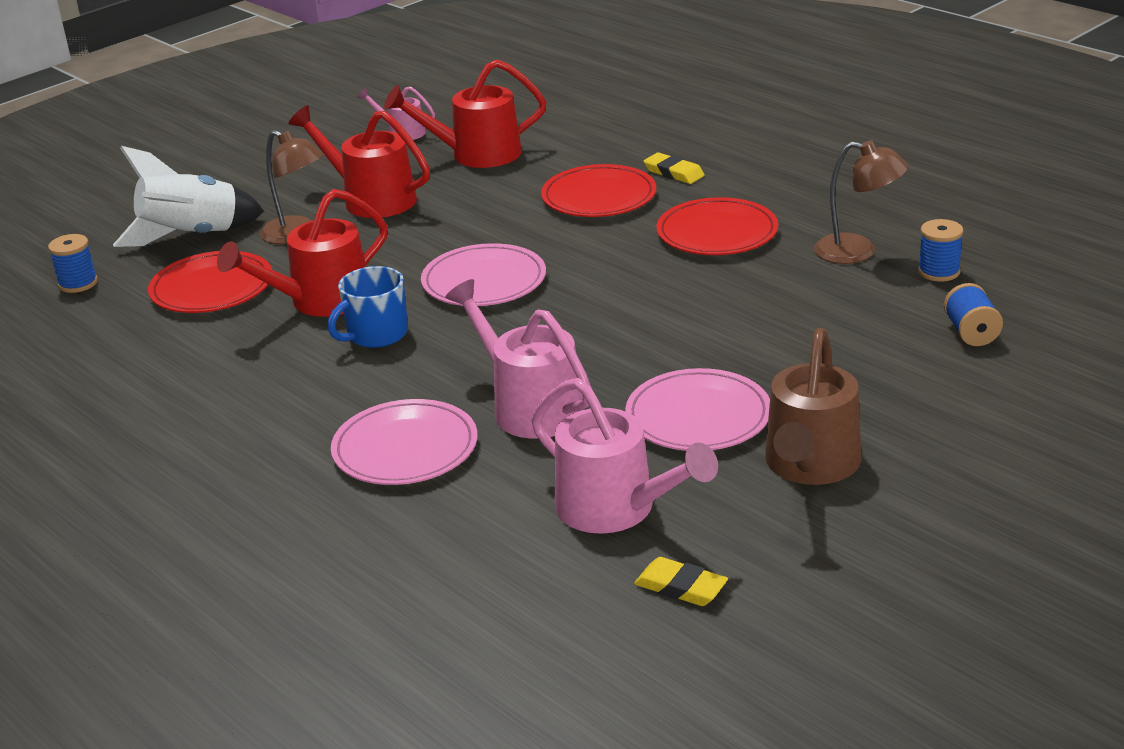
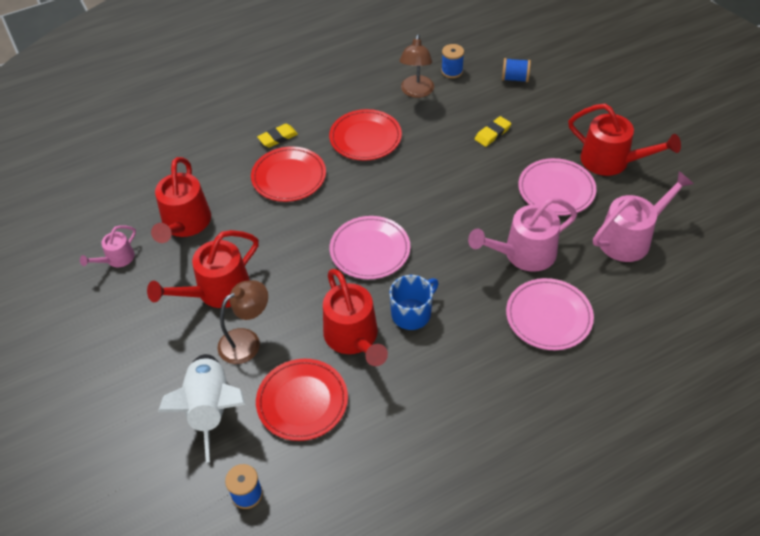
camera: 75 degrees left, 20 degrees up
(376, 334) = (412, 313): blue mug -> blue mug turned 105 degrees counterclockwise
(681, 587) = (698, 228): yellow eraser -> yellow eraser (492, 133)
(810, 466) = (612, 161): brown watering can -> red watering can
(858, 251) = (416, 92): brown lamp -> brown lamp turned 150 degrees clockwise

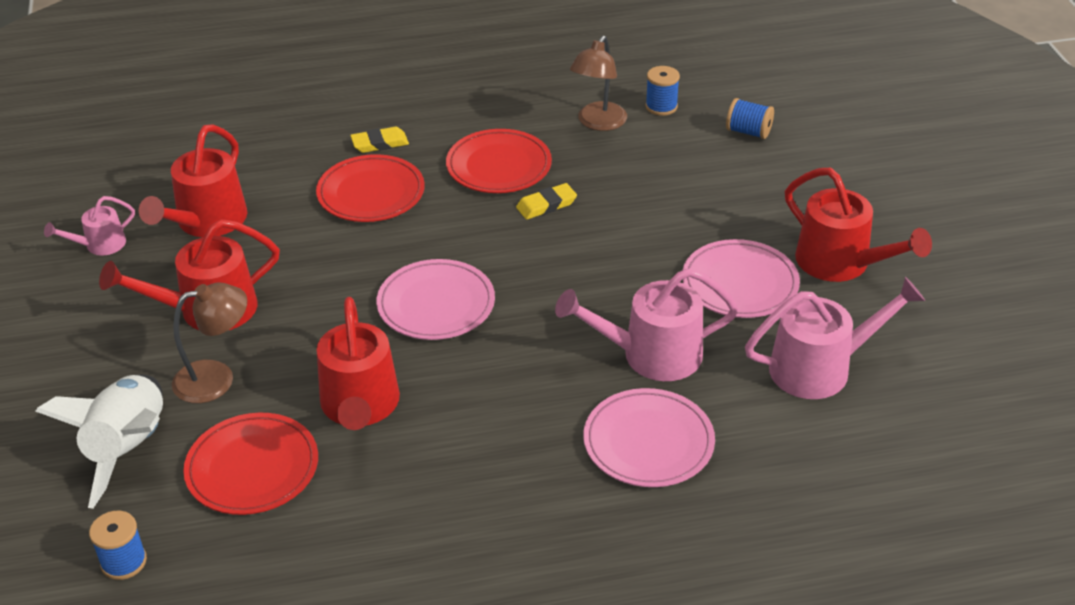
camera: 15 degrees right, 10 degrees down
(412, 313) = (455, 395): blue mug -> none
(492, 133) = (681, 195): yellow eraser -> yellow eraser (546, 205)

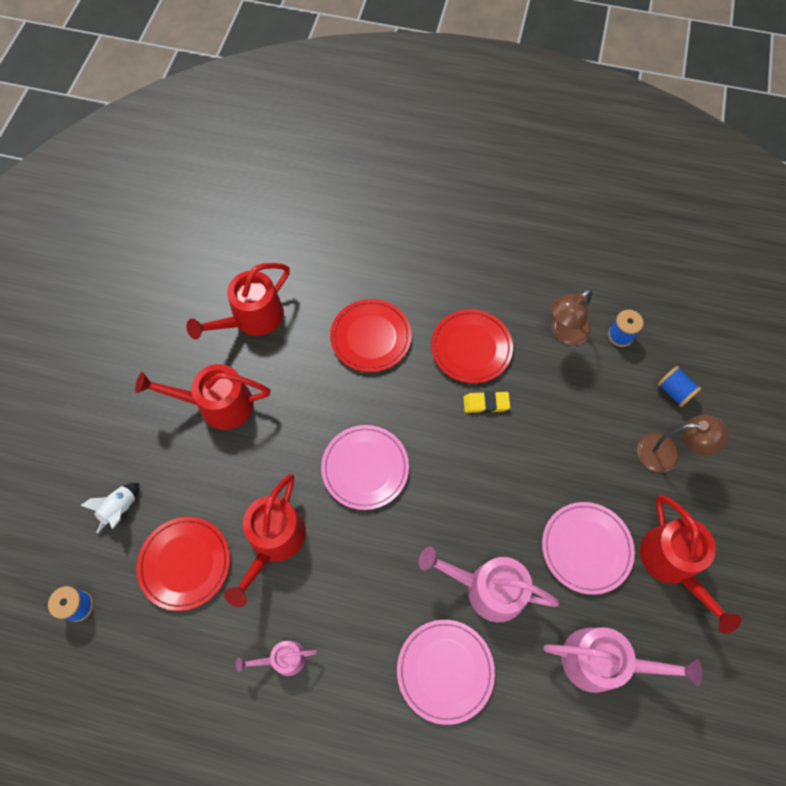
camera: 25 degrees right, 25 degrees up
(100, 245) = (177, 311): pink watering can -> pink watering can (283, 659)
(129, 449) = (120, 509): white rocket -> white rocket, size x0.52
(216, 378) = (197, 471): brown lamp -> brown lamp (667, 453)
(380, 143) = (399, 288): yellow eraser -> none

